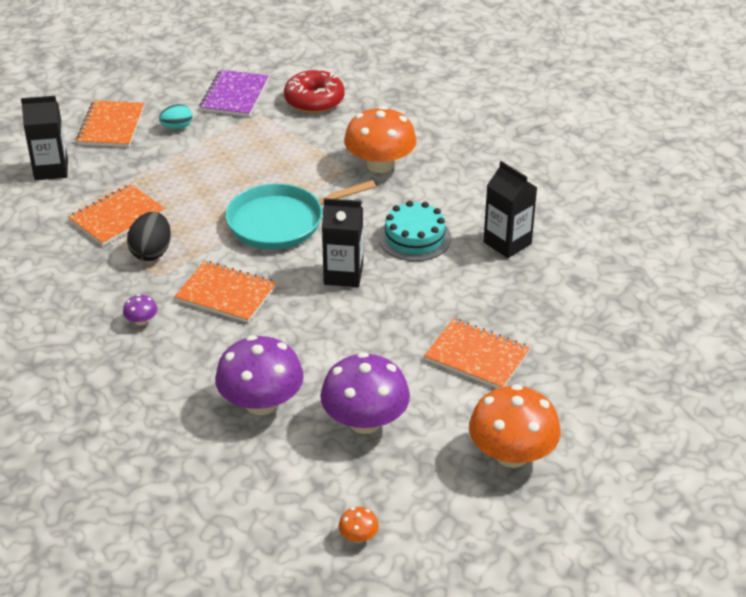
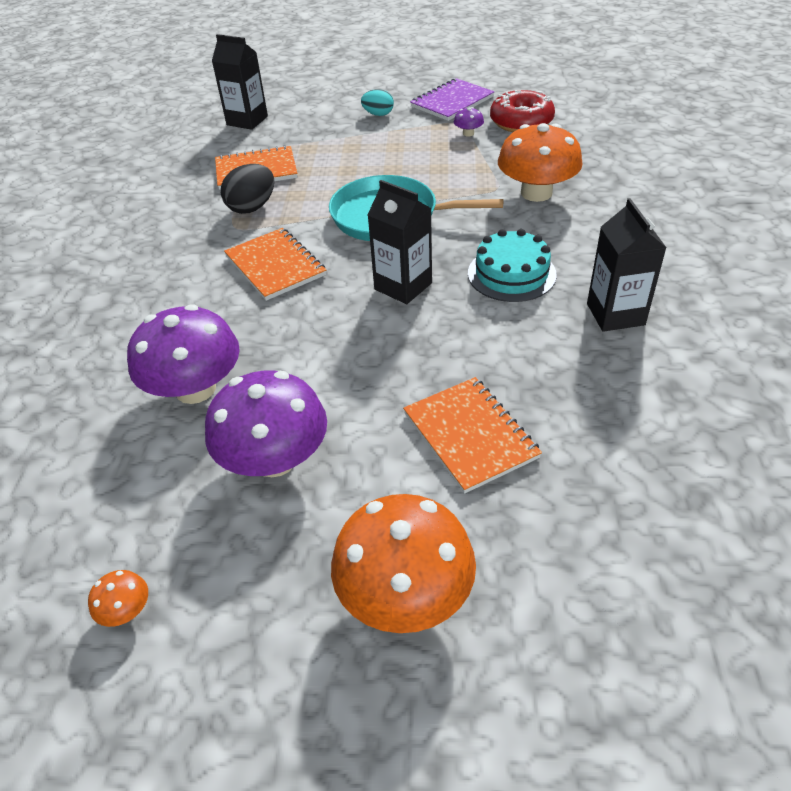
camera: 35 degrees right, 5 degrees up
(111, 126) = (327, 101): orange notebook -> none
(141, 321) = (180, 264): purple mushroom -> purple mushroom (468, 133)

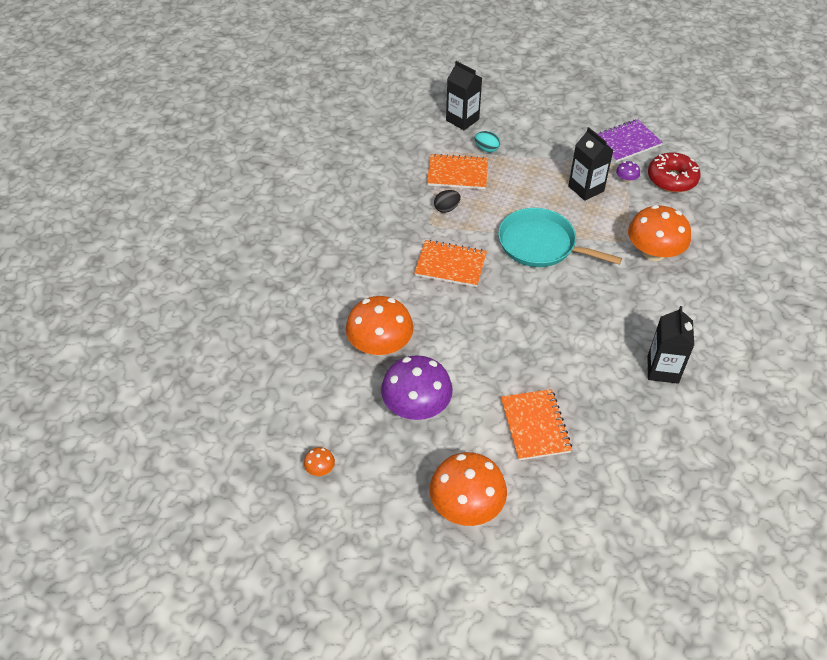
camera: 15 degrees right, 5 degrees up
(195, 388) = (380, 345): purple mushroom -> orange mushroom
(252, 207) = (446, 208): black egg -> black egg, size x0.67
(275, 266) = (450, 265): orange notebook -> orange notebook turned 60 degrees counterclockwise
(378, 114) = (564, 140): turquoise egg -> turquoise egg (486, 149)
(403, 286) = (530, 306): black carton -> black carton (586, 188)
(511, 274) = (607, 317): turquoise cake -> none

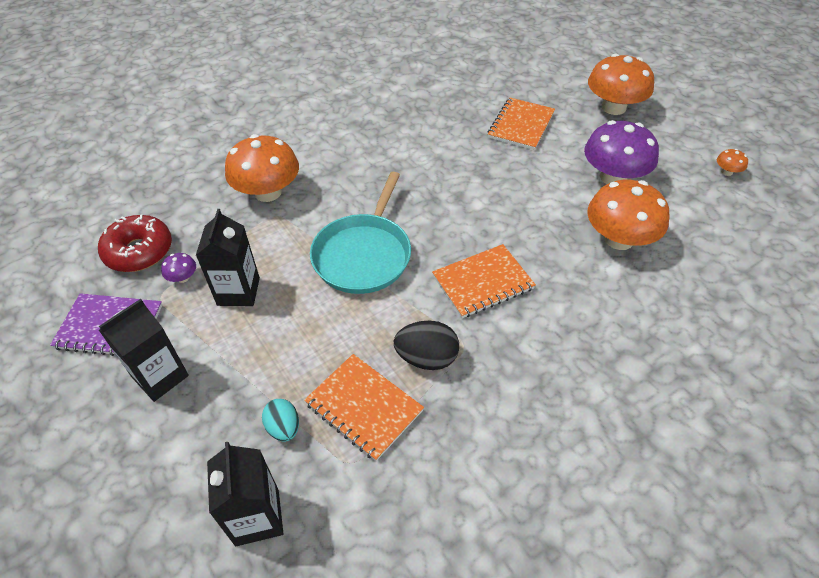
camera: 145 degrees left, 0 degrees up
(446, 208) = (426, 358): black egg -> black egg, size x1.50
(450, 265) = (483, 282): orange notebook -> orange notebook turned 75 degrees counterclockwise
(541, 244) = (364, 254): turquoise pan -> turquoise pan turned 45 degrees clockwise
(662, 369) = (382, 114): black carton -> black carton (160, 376)

